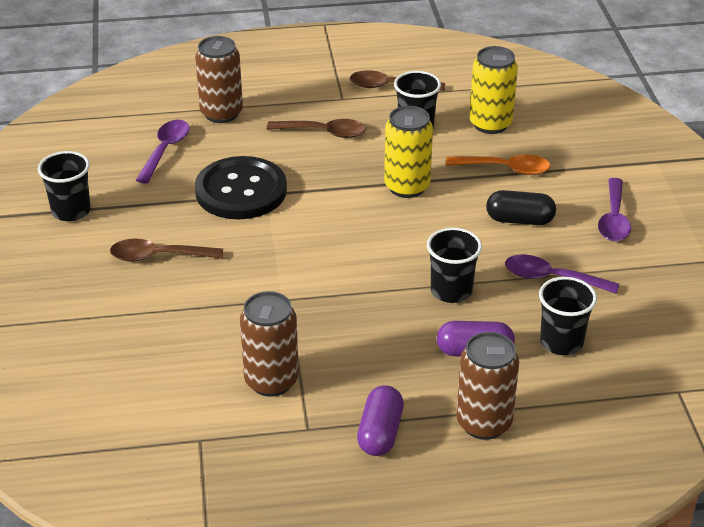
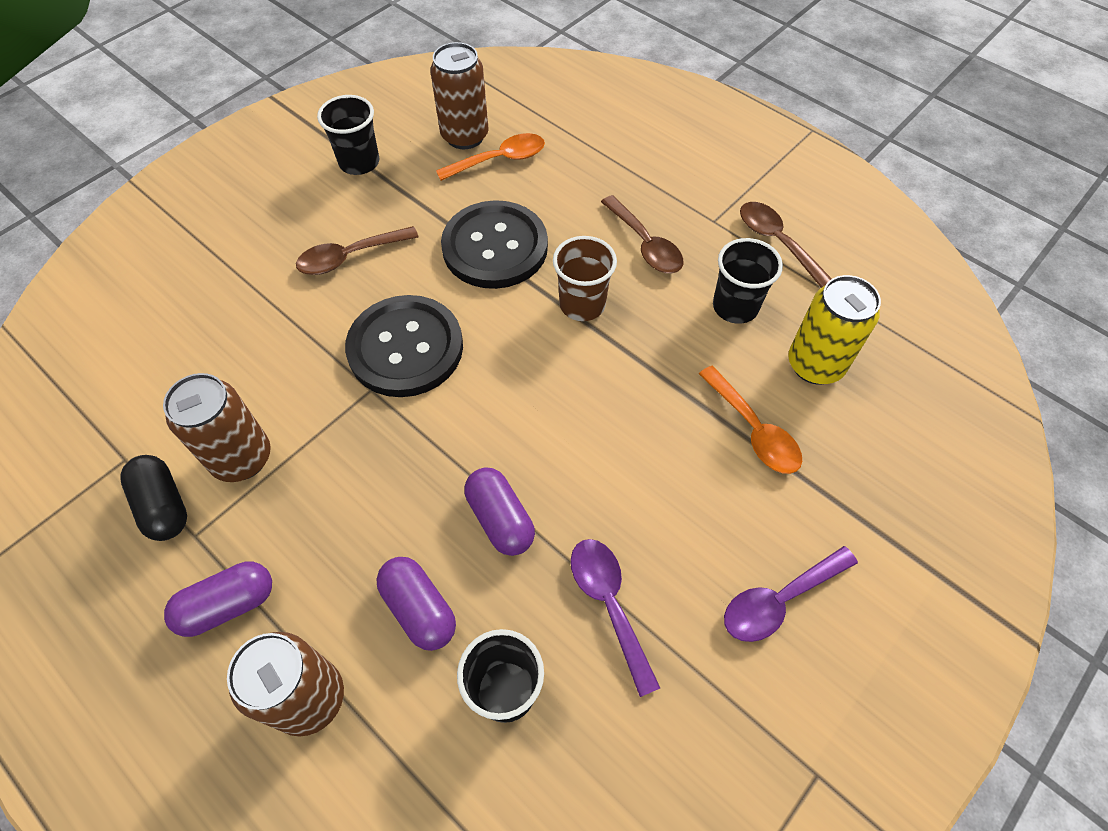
camera: 50 degrees right, 20 degrees up
(158, 256) = (350, 257): brown spoon -> brown spoon turned 75 degrees counterclockwise
(165, 150) = (499, 160): purple spoon -> orange spoon
(221, 113) = (592, 157): brown can -> brown can (465, 136)
(274, 268) = (405, 348): none -> black button
(337, 181) = (582, 304): none -> brown cup
(407, 187) = (631, 365): yellow can -> none
(451, 291) = (500, 519): black cup -> purple capsule
(519, 220) = (679, 503): black capsule -> black capsule (163, 505)

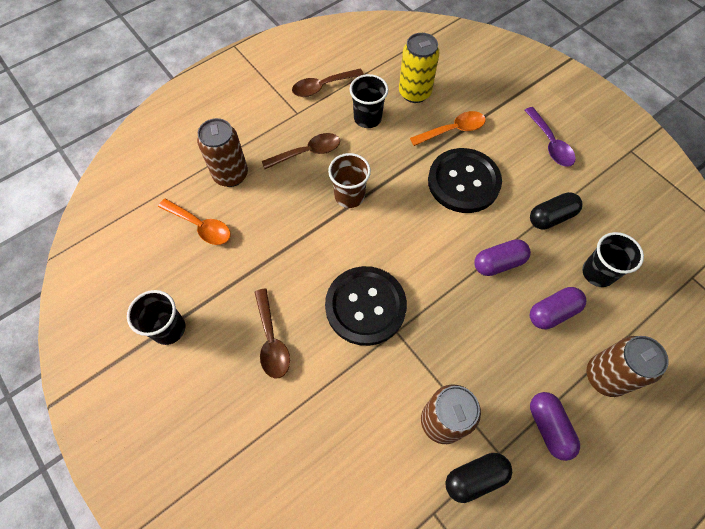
camera: 80 degrees left, 5 degrees up
(465, 136) = (166, 247): brown can -> brown can (231, 175)
(495, 247) = (287, 240): black button -> black button (463, 182)
(499, 160) = (200, 226): orange spoon -> orange spoon turned 135 degrees clockwise
(609, 604) = (551, 217): purple spoon -> black capsule

